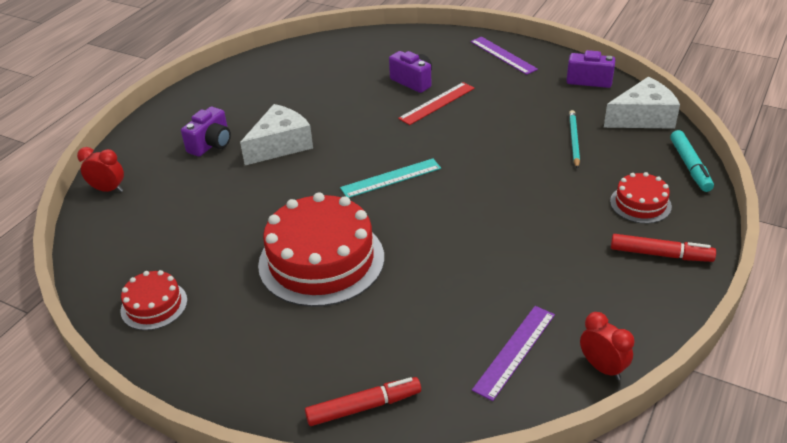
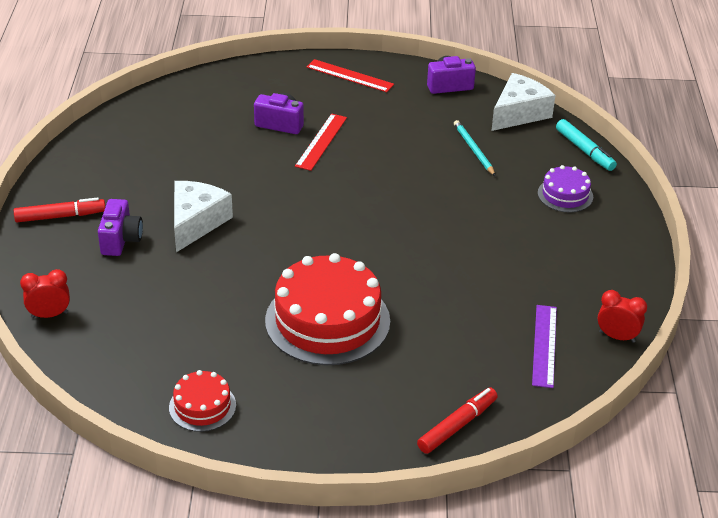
camera: 30 degrees left, 0 degrees up
(391, 178) = (333, 227): turquoise ruler -> none
(503, 55) = (350, 76): purple ruler -> red ruler
(640, 204) = (565, 195): red cake -> purple cake
(660, 254) = (606, 234): red marker -> red marker (60, 216)

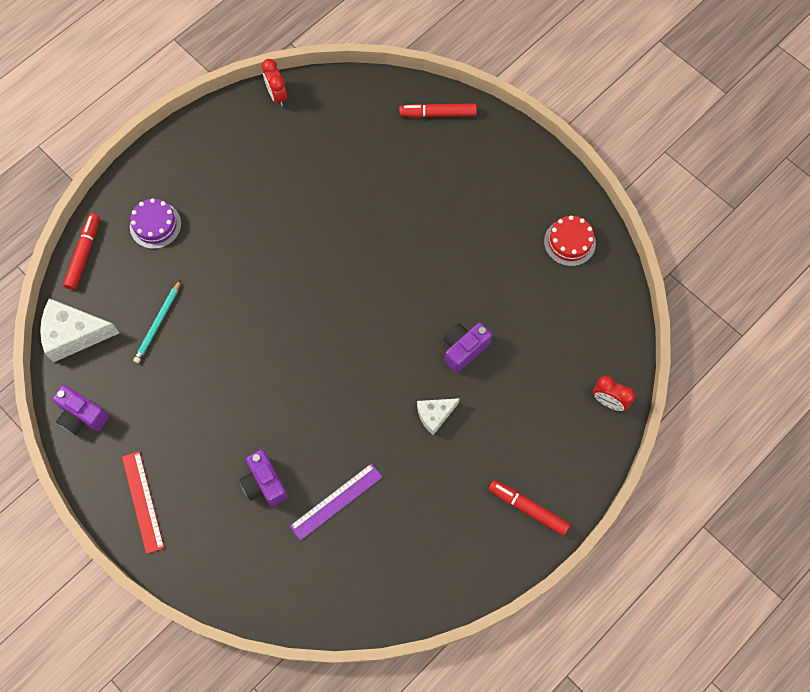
camera: 135 degrees left, 30 degrees up
(120, 240) = (503, 441): purple camera -> purple camera (464, 349)
(196, 222) = (435, 415): white cheese -> white cheese, size x0.59
(321, 141) = (256, 431): red ruler -> none
(327, 320) = (433, 247): red cake -> none
(544, 345) = (326, 123): purple ruler -> purple ruler (336, 501)
(584, 150) = (84, 254): turquoise marker -> red marker

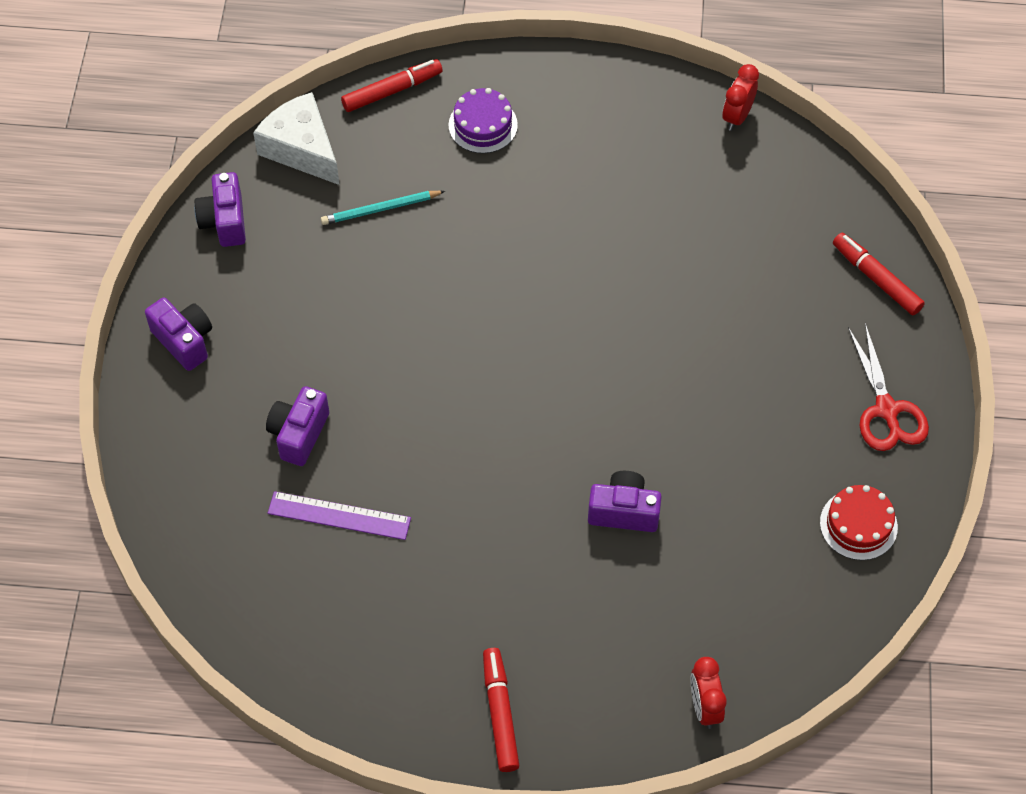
camera: 50 degrees right, 10 degrees down
(143, 501) = (184, 341): red ruler -> purple camera
(435, 415) = (521, 539): white cheese -> none
(517, 174) = (886, 410): none -> red scissors

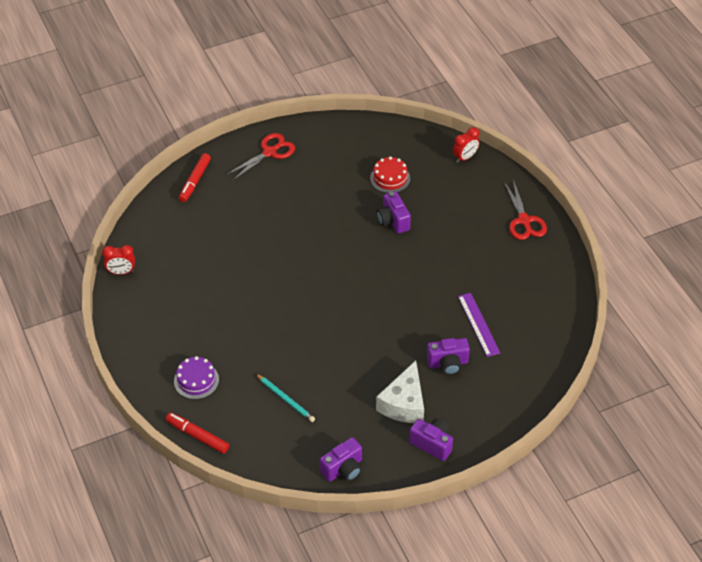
camera: 120 degrees left, 10 degrees down
(184, 341) = (432, 444): purple camera -> purple camera turned 105 degrees clockwise
(302, 149) = (268, 459): white cheese -> white cheese (404, 403)
(500, 713) = (524, 221): red marker -> red scissors
(858, 525) = (338, 141): red cake -> red cake (390, 178)

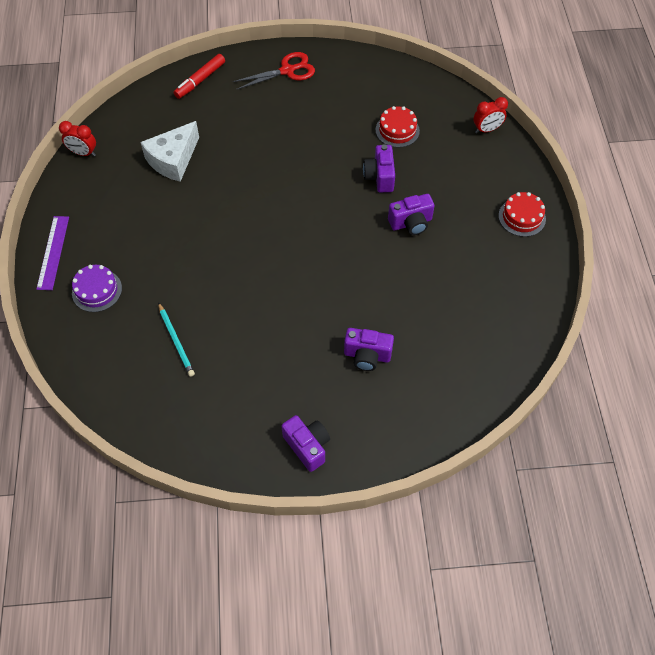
camera: 20 degrees right, 10 degrees up
(197, 436) = (67, 353): red marker -> none
(343, 469) = (197, 443): purple camera -> purple camera (411, 223)
(404, 403) = (298, 387): white cheese -> white cheese (173, 160)
(478, 324) = (421, 320): purple ruler -> purple ruler (53, 252)
(524, 221) = (522, 217): red scissors -> red cake

